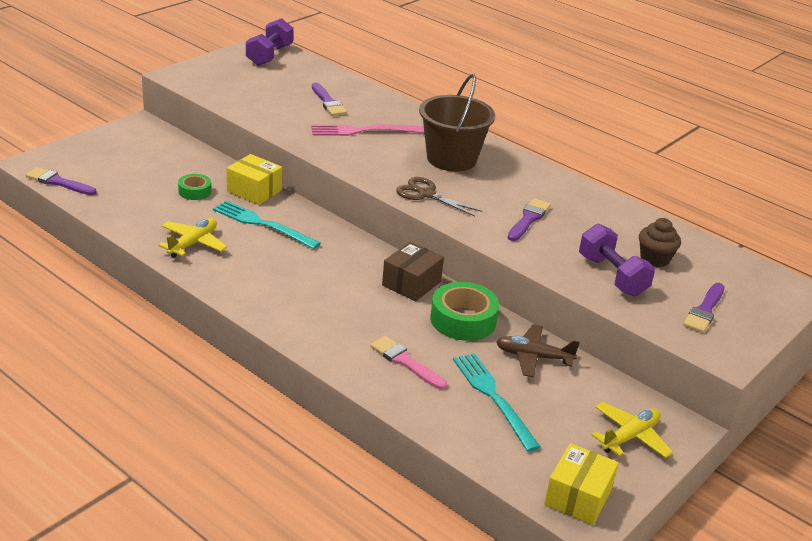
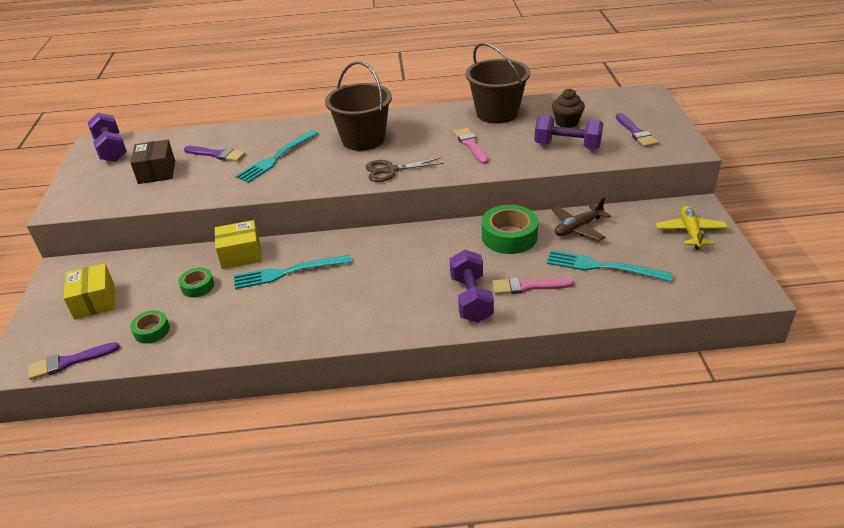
camera: 40 degrees left, 5 degrees up
(126, 198) = (152, 331): none -> green tape
(193, 243) = (264, 322): yellow plane -> none
(348, 336) = (471, 299): none -> purple dumbbell
(363, 131) = (276, 158): pink fork -> turquoise fork
(411, 283) = (445, 238): brown box -> brown box (157, 172)
(528, 219) = (471, 145): purple brush -> pink brush
(578, 497) = (730, 284): yellow box -> yellow box (94, 301)
(606, 211) = (497, 113): none -> brown bucket

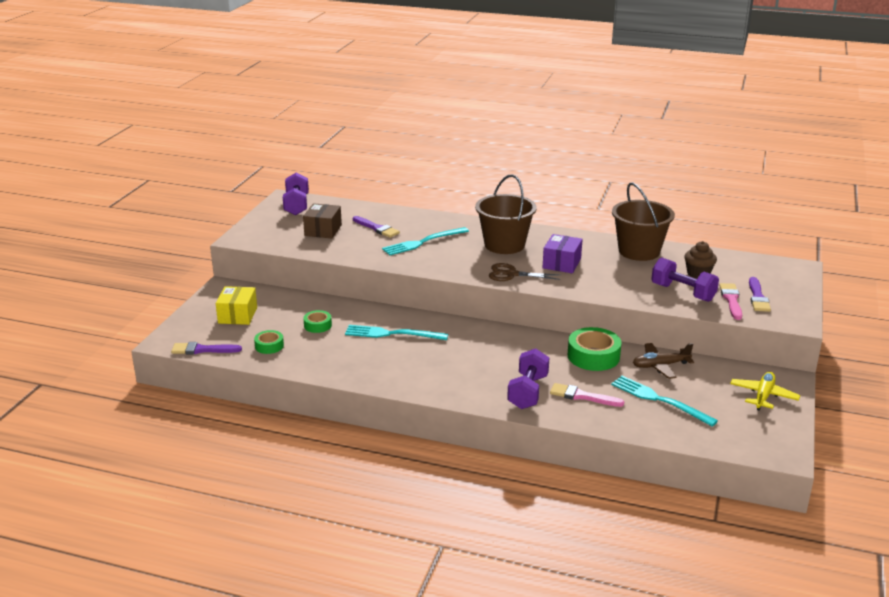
camera: 20 degrees right, 10 degrees down
(241, 254) = (362, 312): yellow box -> none
(433, 145) = (561, 263): none -> purple box
(471, 145) = (595, 271): pink brush -> pink brush (731, 300)

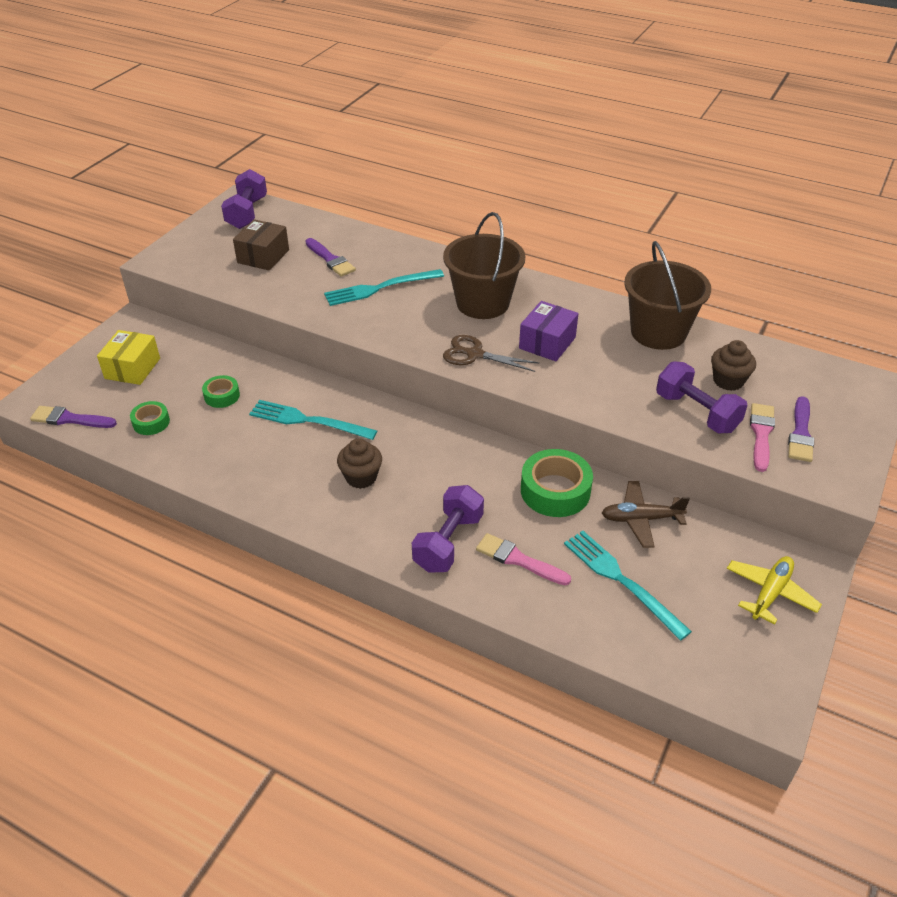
camera: 10 degrees right, 15 degrees up
(447, 362) = (361, 477): none -> brown cupcake

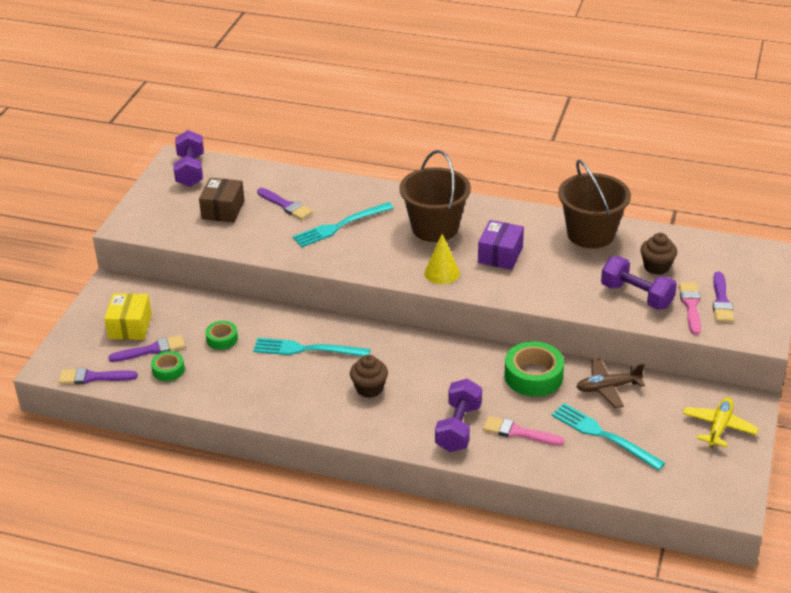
camera: 10 degrees left, 5 degrees down
(143, 397) = (151, 350): none -> purple brush
(474, 354) = (441, 273): brown scissors -> yellow cone

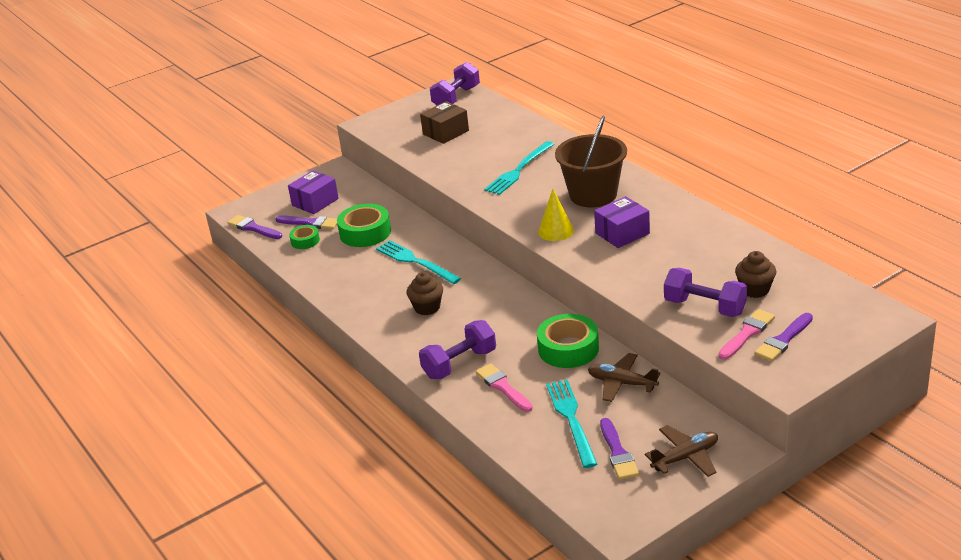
camera: 40 degrees right, 5 degrees down
(130, 326) = (315, 202): yellow box -> purple box
(222, 339) = (365, 232): green tape -> green tape, size x1.79
(286, 205) = (496, 143): purple brush -> purple brush (618, 453)
(340, 226) = (518, 170): turquoise fork -> turquoise fork turned 60 degrees counterclockwise
(590, 234) = (726, 242): brown bucket -> none
(636, 296) = (705, 307): purple dumbbell -> purple dumbbell turned 45 degrees counterclockwise
(719, 427) = (685, 457): yellow plane -> brown plane

